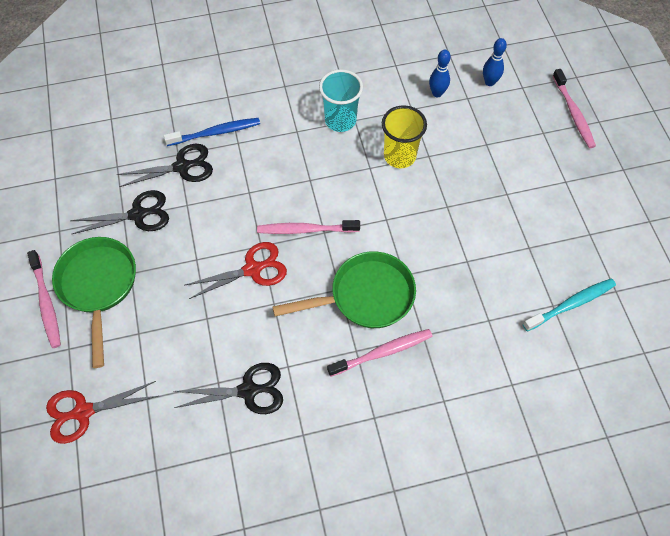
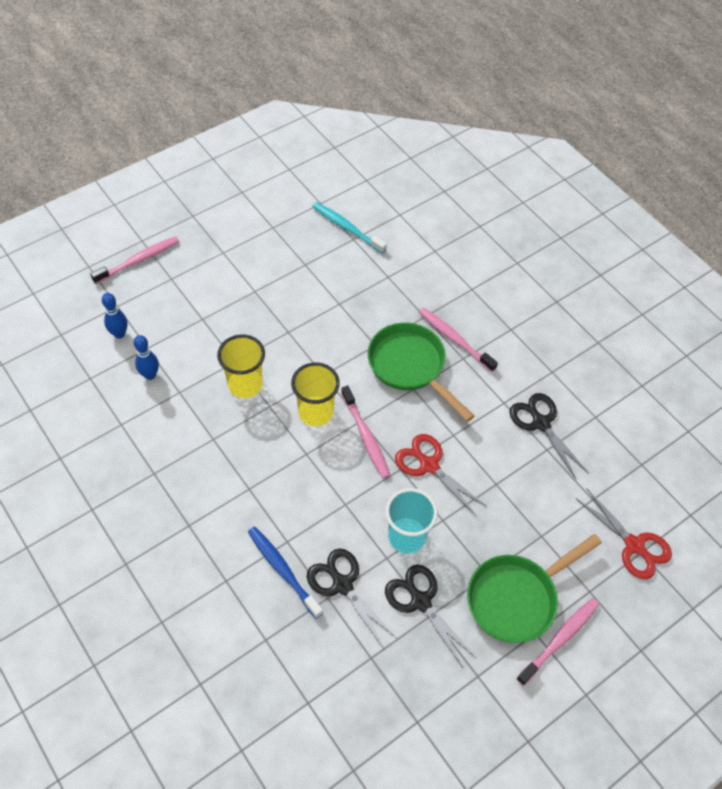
camera: 115 degrees left, 5 degrees down
(340, 120) = (219, 451): turquoise cup -> turquoise cup (407, 537)
(348, 200) = (316, 412): none -> yellow cup

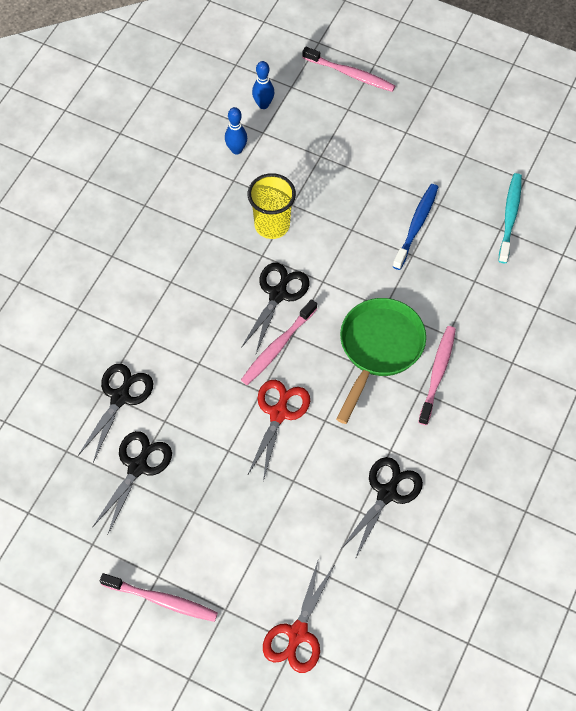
camera: 65 degrees right, 5 degrees up
(283, 570) = (109, 345): blue toothbrush -> blue toothbrush (416, 225)
(316, 412) = (278, 294): yellow cup -> black scissors
(407, 537) = (194, 427): turquoise cup -> none
(517, 598) = (184, 546): green pan -> none

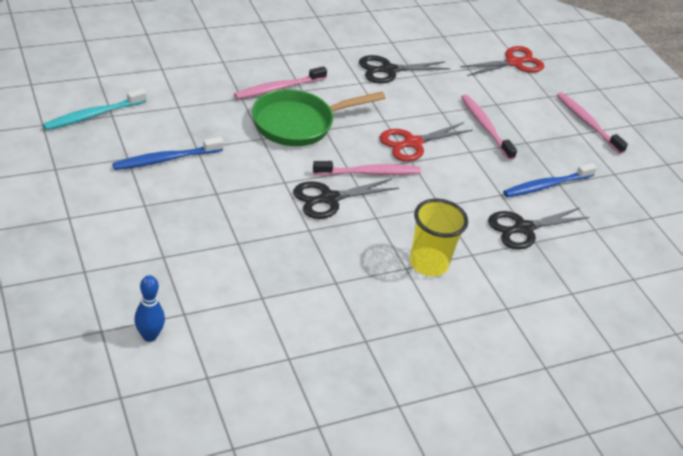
camera: 145 degrees left, 20 degrees down
(137, 467) = (546, 186): black scissors -> blue toothbrush
(236, 150) = (227, 318): blue bowling pin -> none
(272, 225) = (274, 241): yellow cup -> yellow cup (428, 263)
(350, 74) = (35, 295): pink toothbrush -> pink toothbrush (485, 127)

